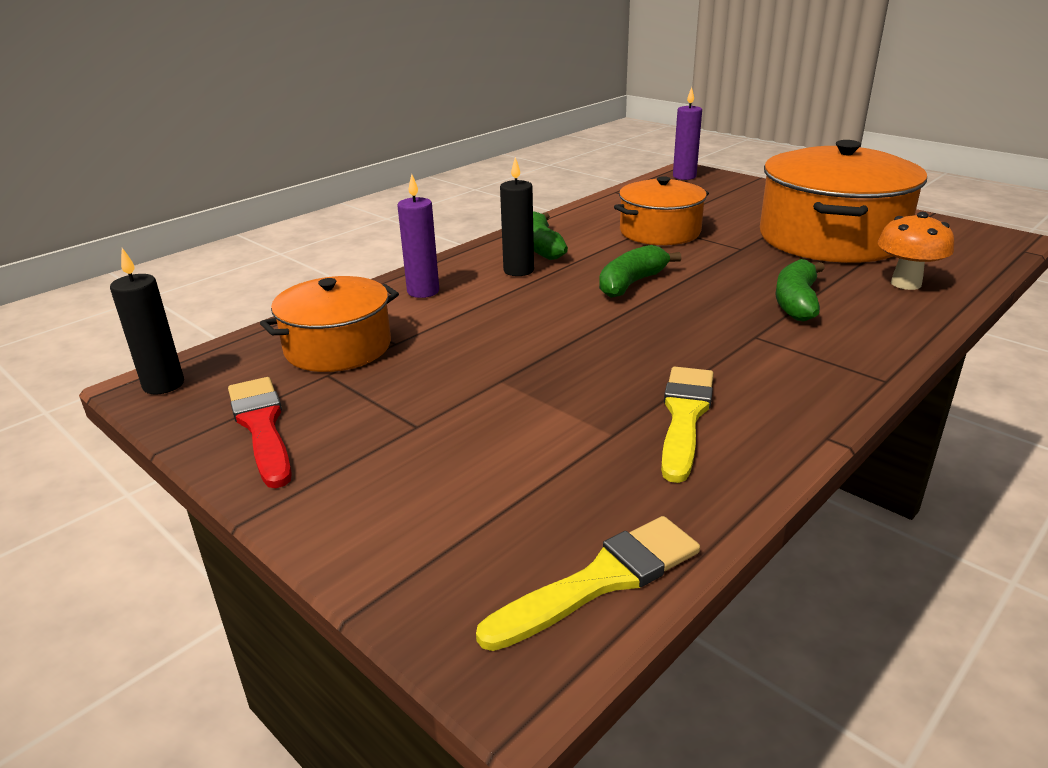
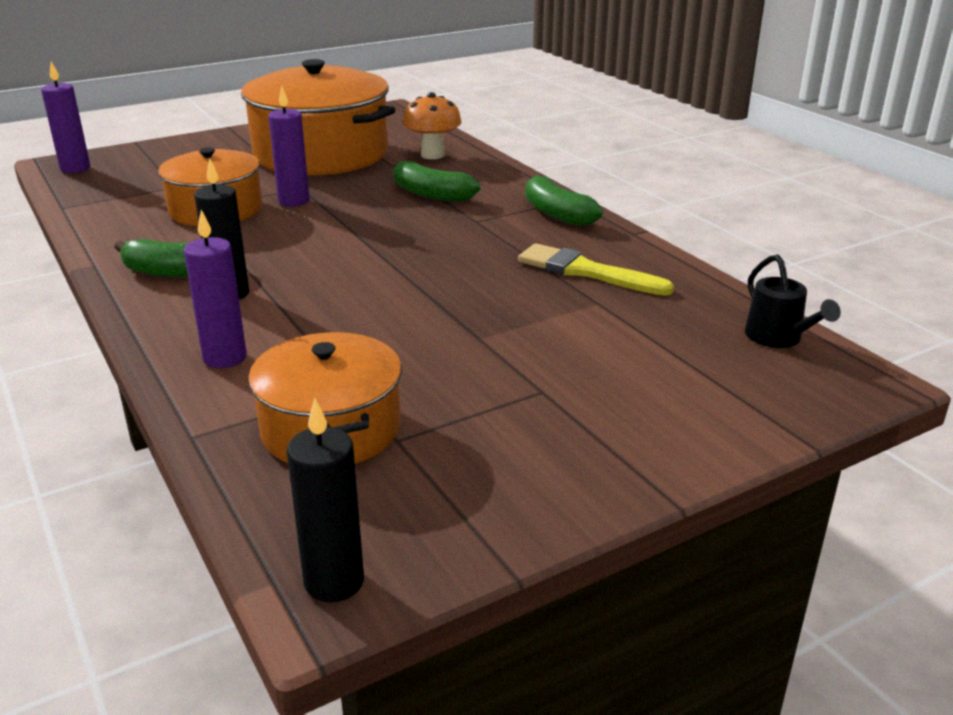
camera: 75 degrees left, 0 degrees up
(261, 426) = (495, 490): red brush -> none
(601, 580) = (778, 338): yellow brush -> black watering can
(631, 283) = (327, 245): green banana -> green banana (556, 213)
(708, 252) = (293, 201): none -> purple candle

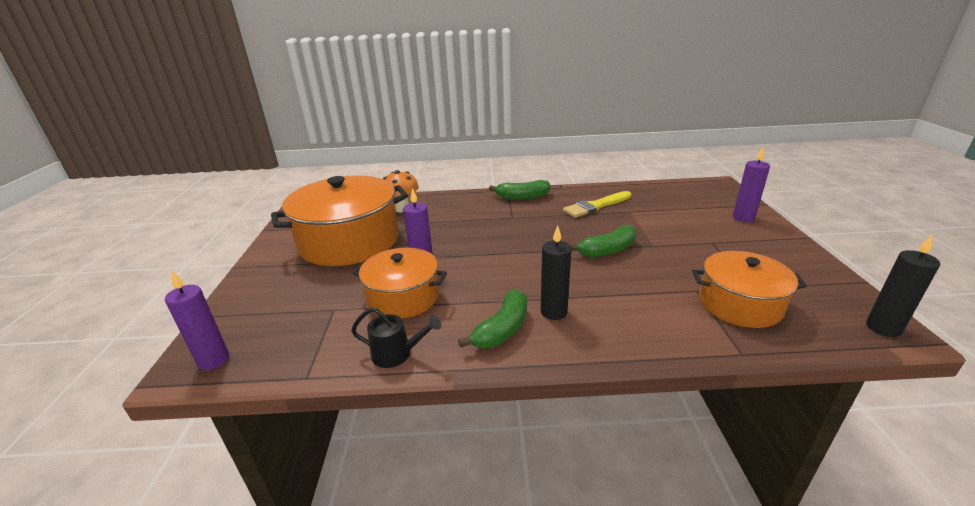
camera: 60 degrees left, 0 degrees up
(225, 358) = (645, 327): purple candle -> purple candle (743, 218)
(431, 194) = (462, 221): green banana -> green banana (607, 250)
(778, 338) = (680, 188): black watering can -> black watering can (397, 354)

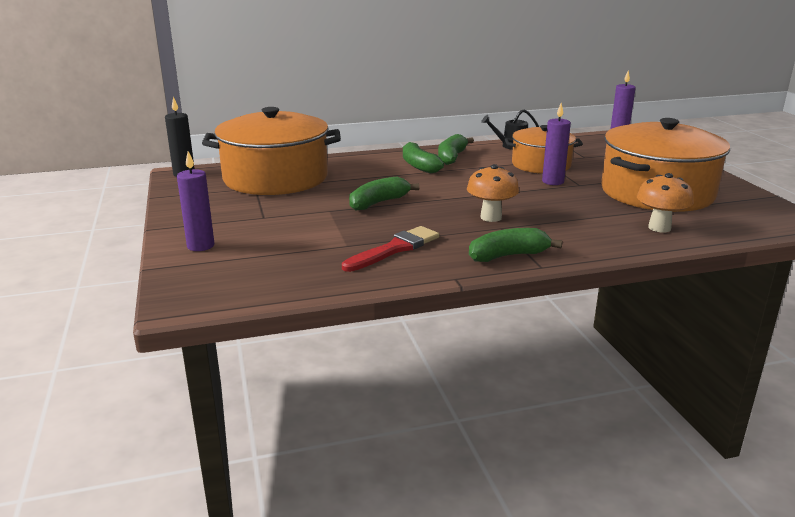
camera: 165 degrees right, 5 degrees down
(514, 226) = (491, 217): none -> orange mushroom
(553, 312) = (419, 166): black candle -> green banana
(595, 206) = (395, 249): yellow brush -> red brush
(739, 304) = (275, 178): orange pot -> orange pot, size x1.68

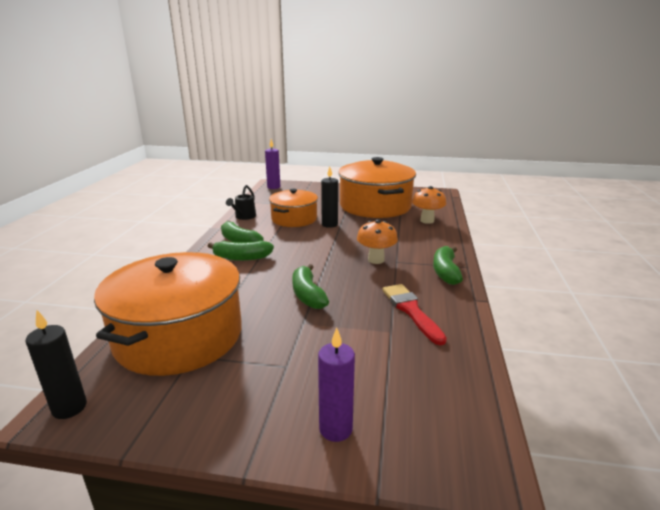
camera: 65 degrees left, 0 degrees up
(553, 182) = (329, 224): purple candle -> black candle

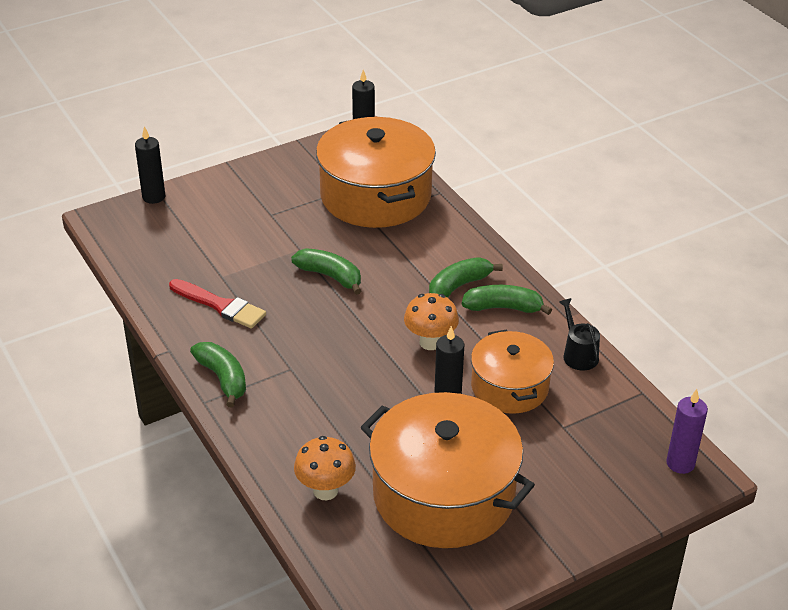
camera: 140 degrees right, 15 degrees up
(335, 429) = (200, 198): purple candle -> none
(376, 260) = (315, 358): orange mushroom -> orange mushroom (430, 342)
(391, 467) = (154, 197): none -> black candle

